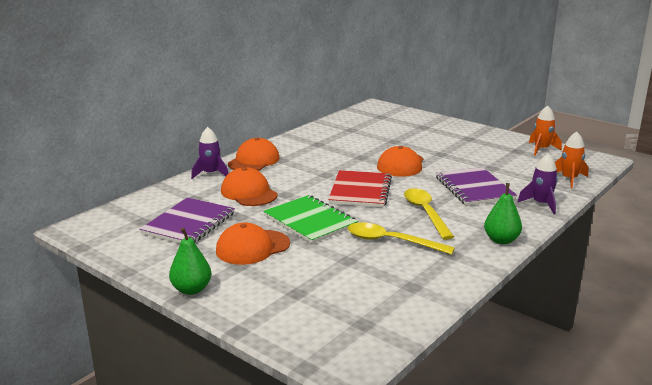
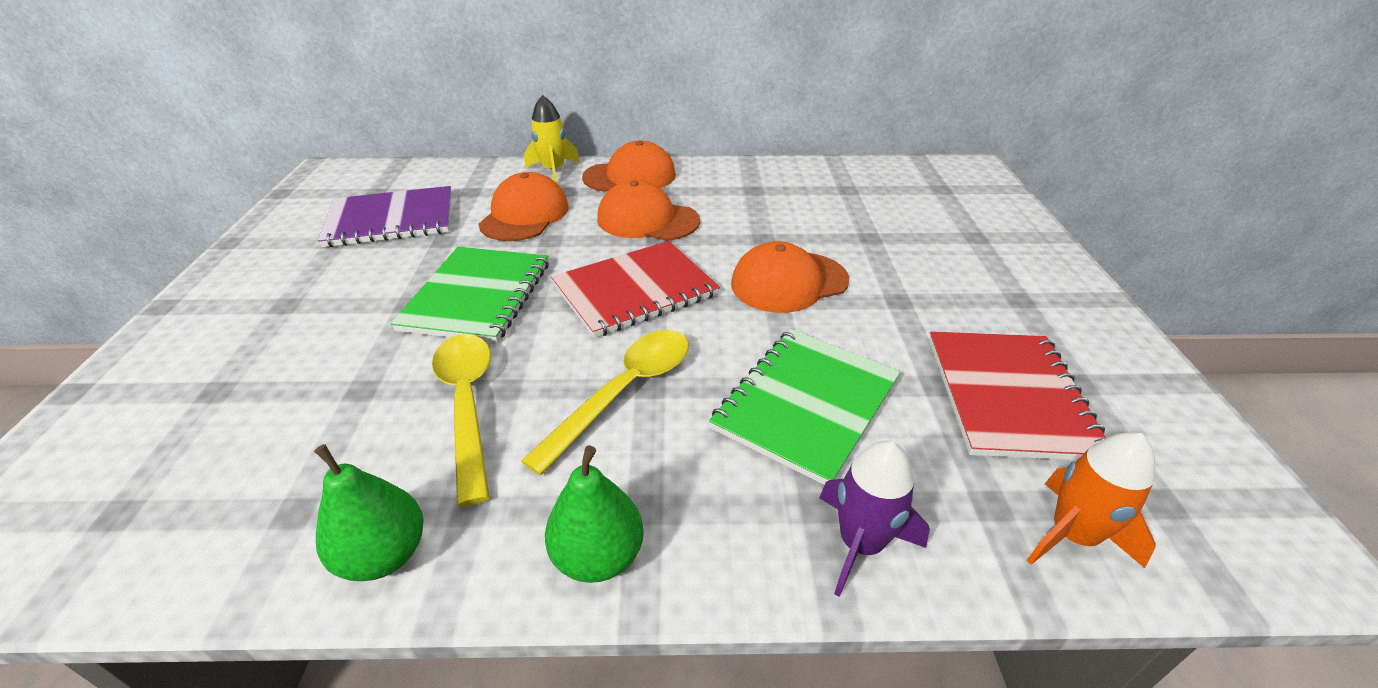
camera: 50 degrees right, 15 degrees up
(191, 289) = (194, 302): green pear -> green pear (384, 555)
(211, 174) = (553, 171): purple rocket -> yellow rocket
(252, 247) = (351, 290): orange cap -> orange cap (647, 220)
(474, 188) = (806, 404): purple notebook -> green notebook
(510, 161) = (1008, 396): none -> red notebook
(541, 149) = (1152, 413): orange rocket -> none

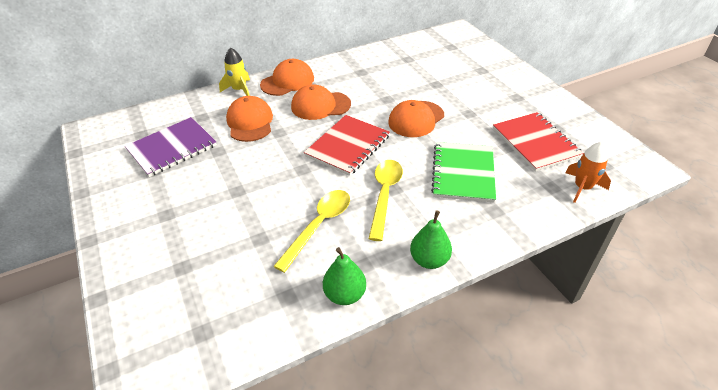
camera: 25 degrees left, 5 degrees up
(467, 404) = (319, 226): yellow spoon -> yellow spoon turned 75 degrees clockwise
(477, 296) = (270, 175): green notebook -> none
(860, 544) = (517, 218): purple rocket -> none

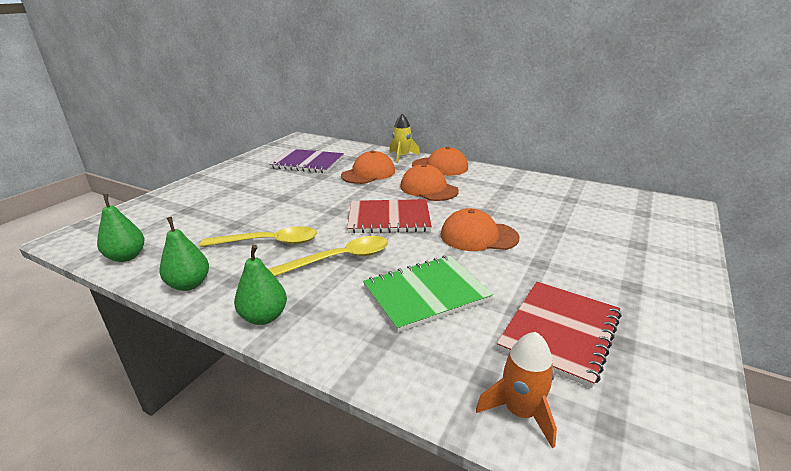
camera: 55 degrees right, 15 degrees down
(247, 334) = (127, 257): none -> green pear

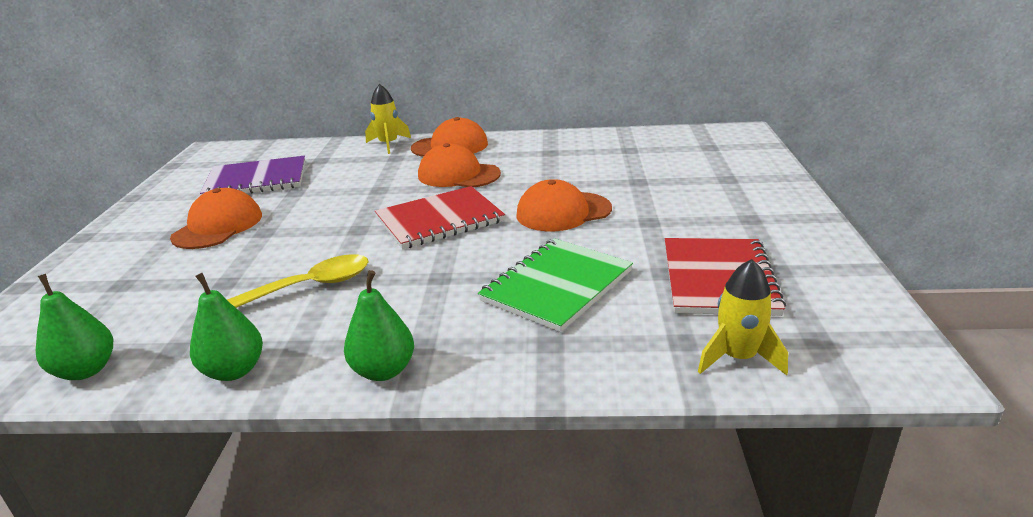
camera: 25 degrees left, 0 degrees up
(340, 259) = (419, 281): yellow spoon -> none
(368, 173) = (361, 174): orange cap -> orange cap (218, 226)
(520, 412) = (737, 358): orange rocket -> yellow rocket

